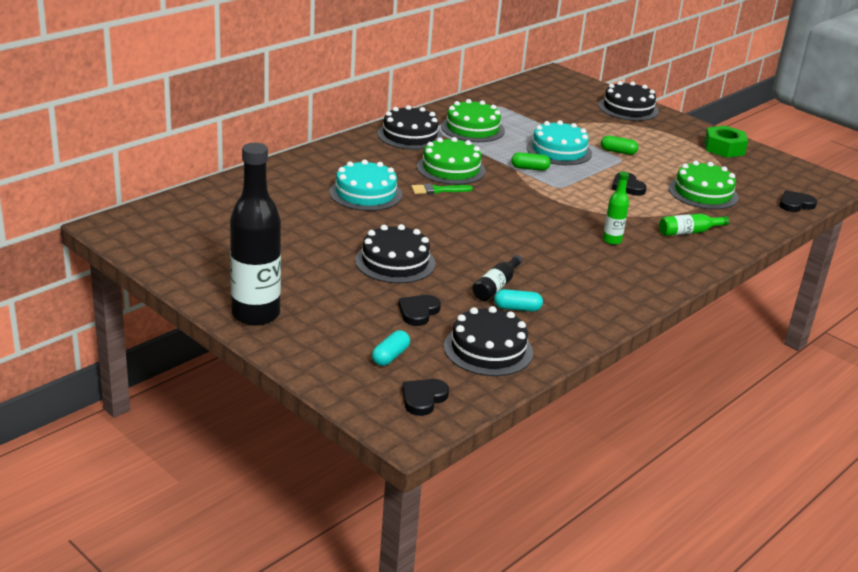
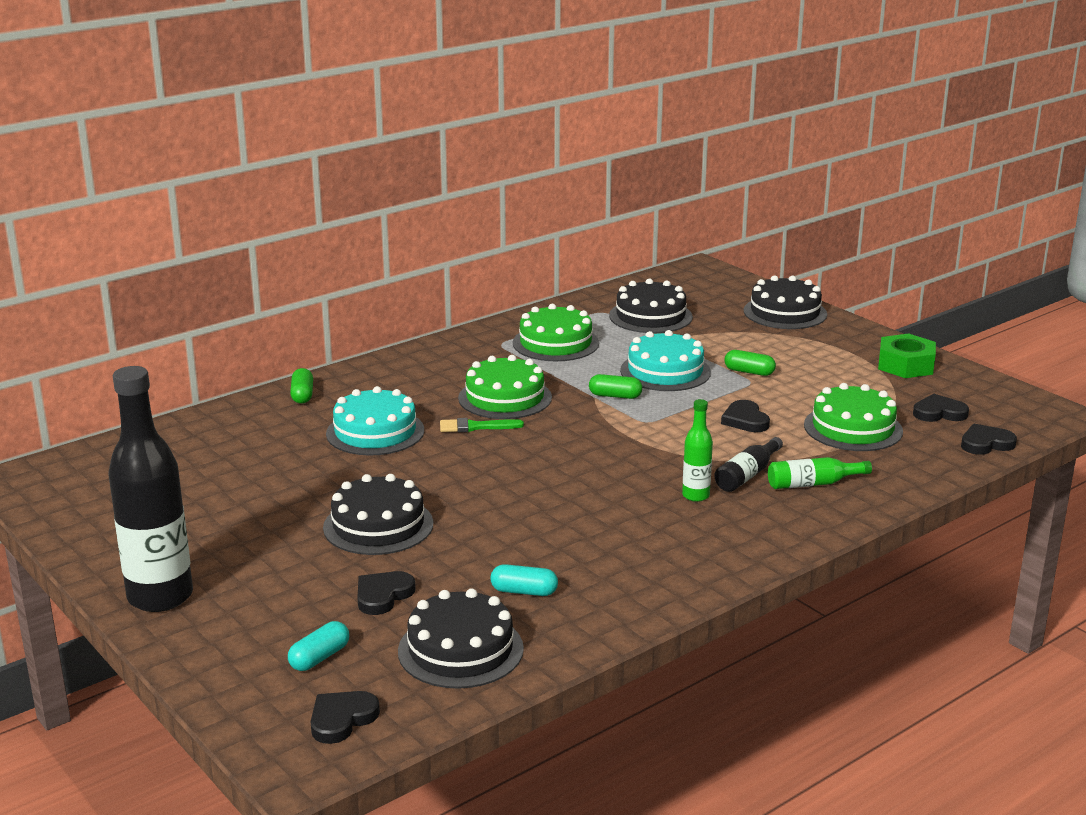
camera: 10 degrees right, 5 degrees down
(300, 165) = (302, 395): none -> green capsule
(410, 135) = (466, 353): black cake -> black cake (650, 316)
(496, 286) = (506, 560): black bottle -> black bottle (747, 475)
(757, 182) = (939, 413): none -> black heart

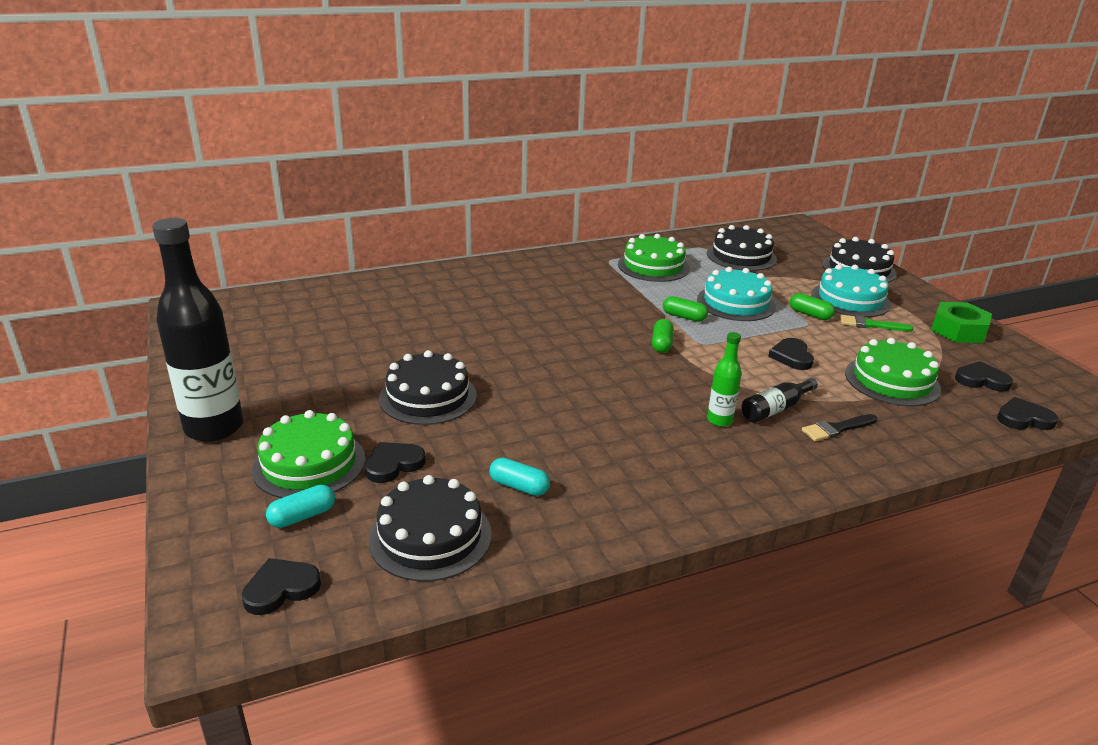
camera: 15 degrees right, 5 degrees up
(302, 395) = (433, 277): green capsule -> green capsule (661, 344)
(375, 432) = (472, 315): turquoise cake -> turquoise cake (850, 299)
(475, 427) = (554, 324): green brush -> green brush (870, 325)
(505, 398) = (591, 304): green cake -> green cake (309, 464)
(813, 484) = (837, 429): green bottle -> black brush

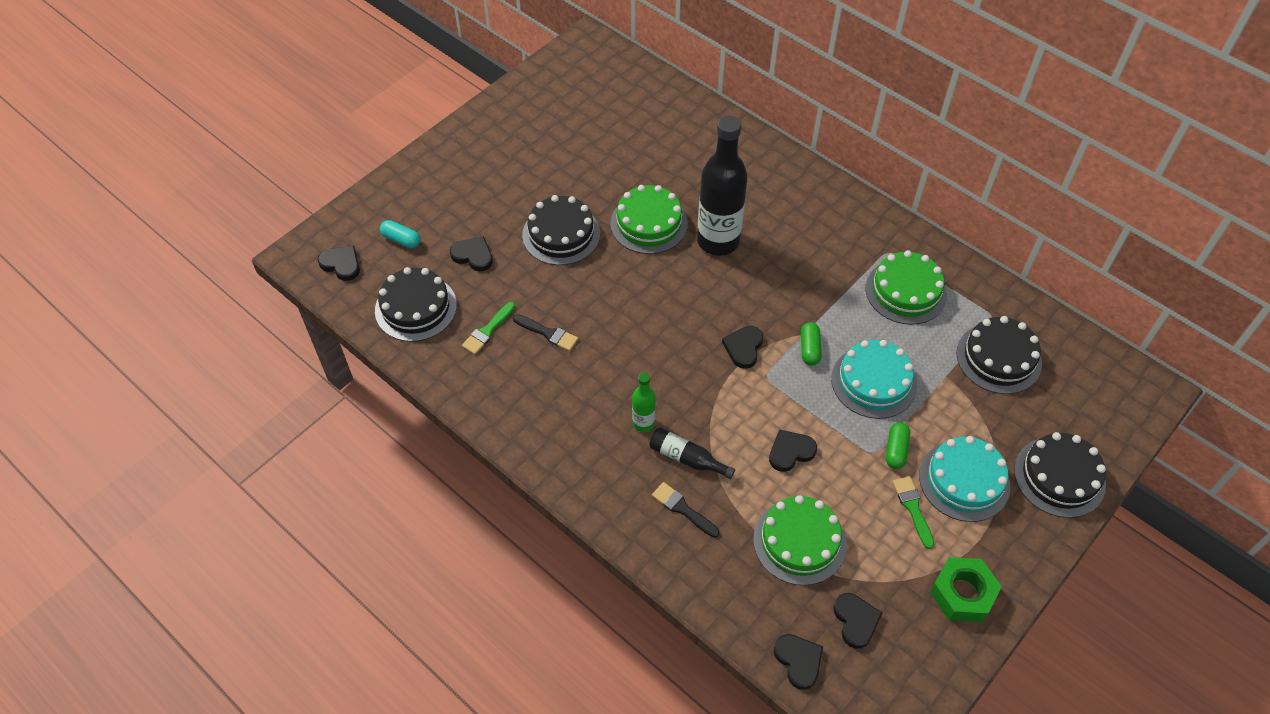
camera: 65 degrees right, 25 degrees up
(214, 428) = (458, 149): black bottle -> black bottle (718, 241)
(309, 464) = (450, 215): green cake -> green cake (649, 223)
(519, 486) = (488, 331): turquoise capsule -> green brush
(558, 444) = (548, 333): none -> black brush
(661, 344) = (743, 348): green capsule -> black heart

